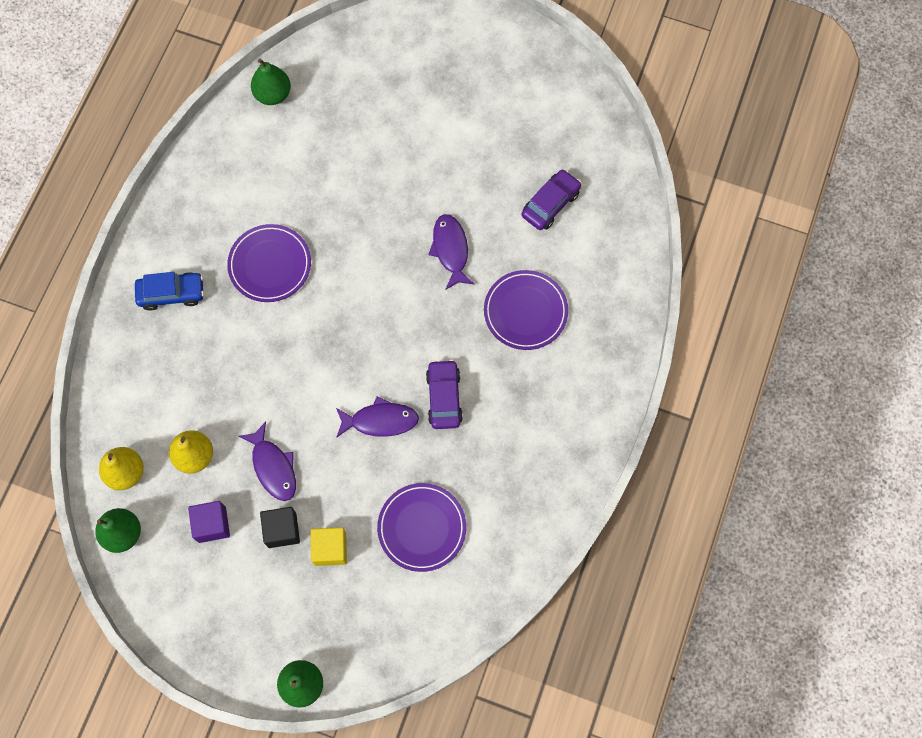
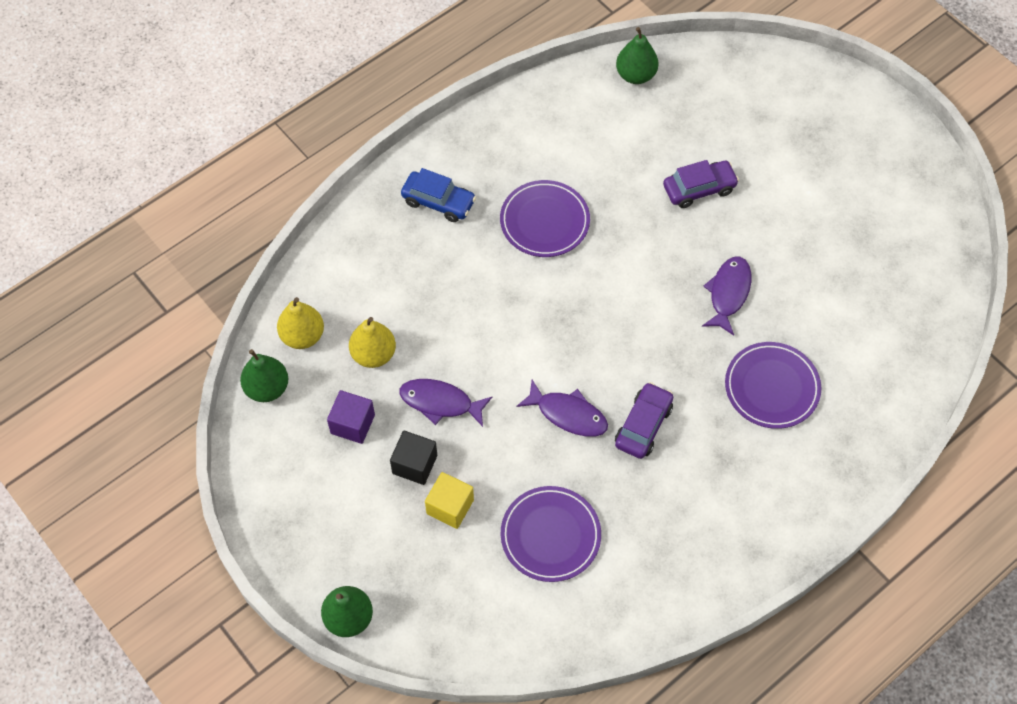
camera: 30 degrees right, 10 degrees down
(273, 467) = (440, 402): purple fish -> purple fish turned 105 degrees clockwise
(550, 204) = (854, 300): purple car -> purple car (699, 189)

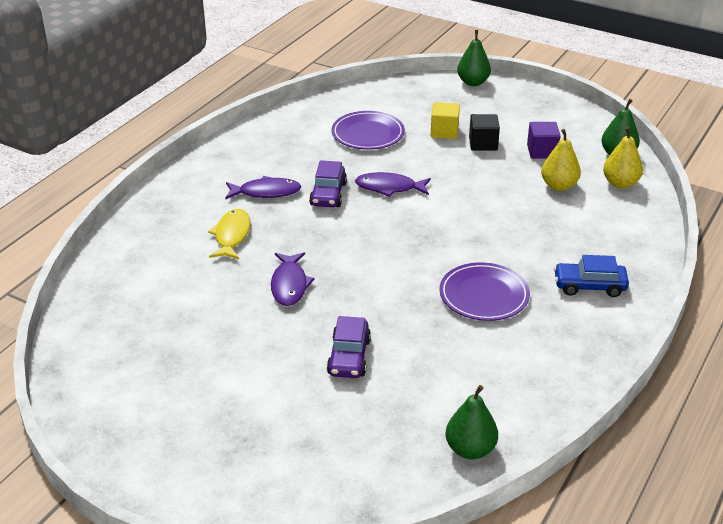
camera: 160 degrees right, 25 degrees down
(440, 402) = (488, 173): purple fish -> purple fish (266, 192)
(699, 189) = (349, 357): purple car -> purple car turned 45 degrees counterclockwise
(772, 387) = (232, 236): purple plate -> yellow fish

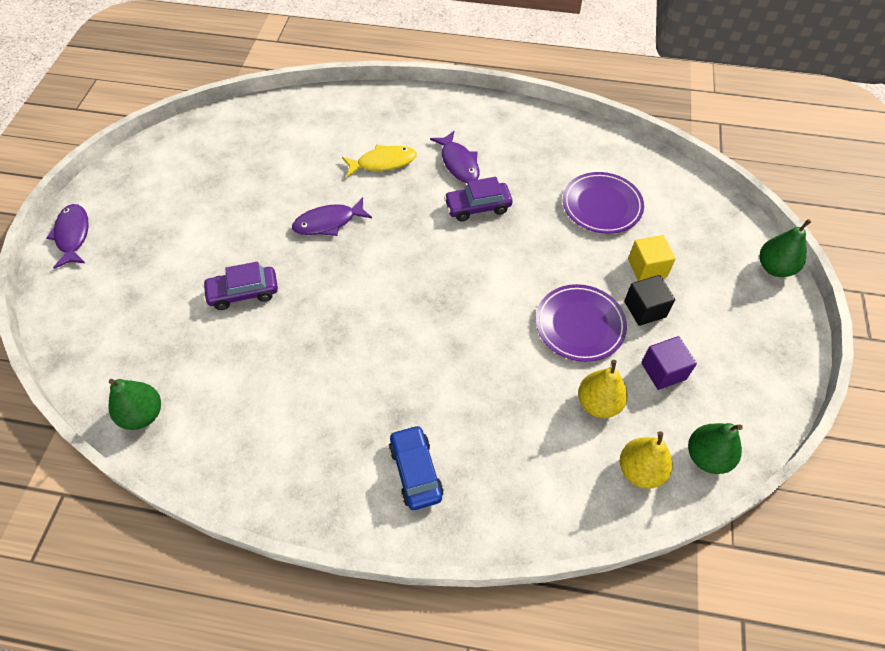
camera: 70 degrees right, 20 degrees up
(389, 188) = (513, 250): purple fish -> purple fish (73, 235)
(484, 295) = (364, 375): purple plate -> purple plate (580, 325)

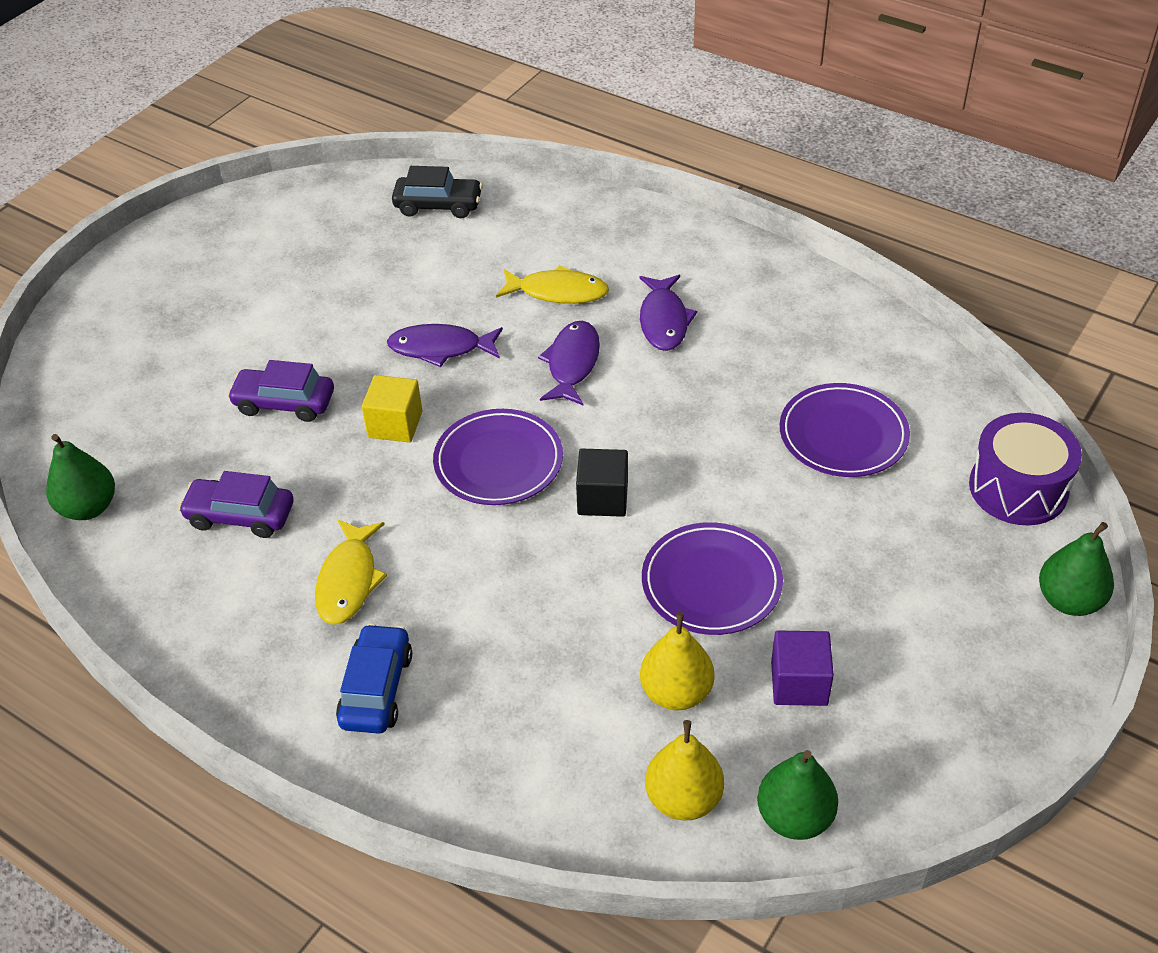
camera: 25 degrees right, 10 degrees down
(73, 235) = (121, 276): purple fish -> purple fish (572, 364)
(273, 124) = (438, 205): none -> black car
(356, 403) = (349, 580): none -> yellow fish
(408, 288) = (498, 461): none -> purple plate
(478, 207) = (656, 386): purple car -> purple car (240, 516)
(645, 309) = (822, 593): black cube -> black cube (602, 498)
(647, 268) = (861, 539): yellow cube -> yellow cube (395, 424)
(712, 209) = (1018, 488): none -> purple drum

